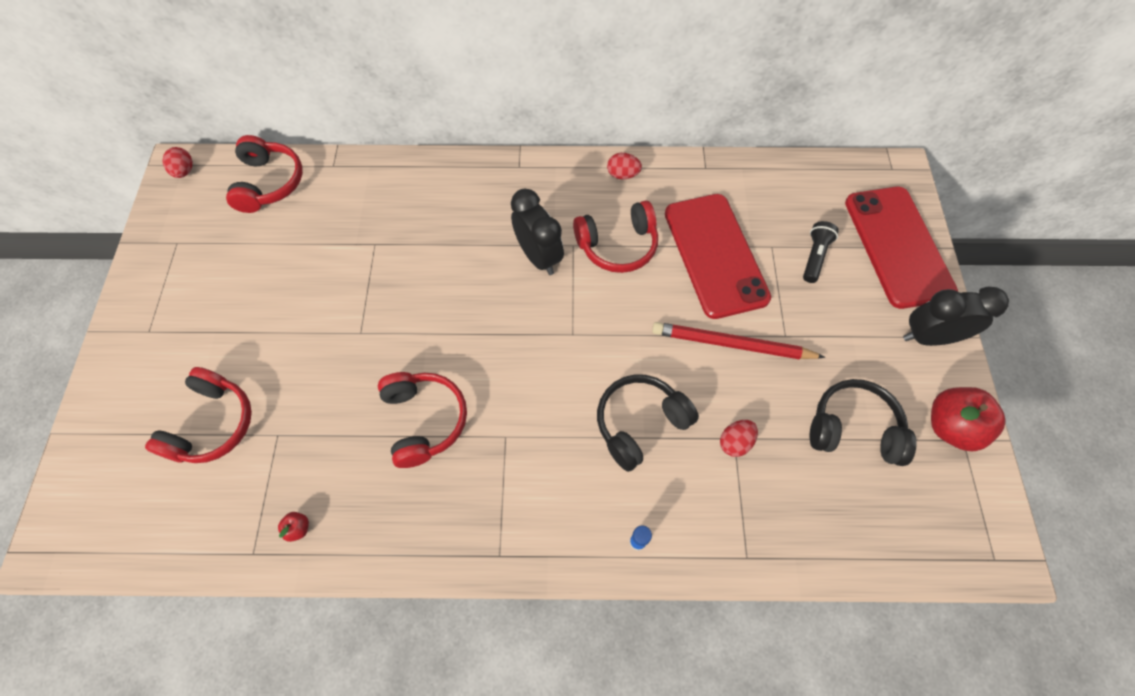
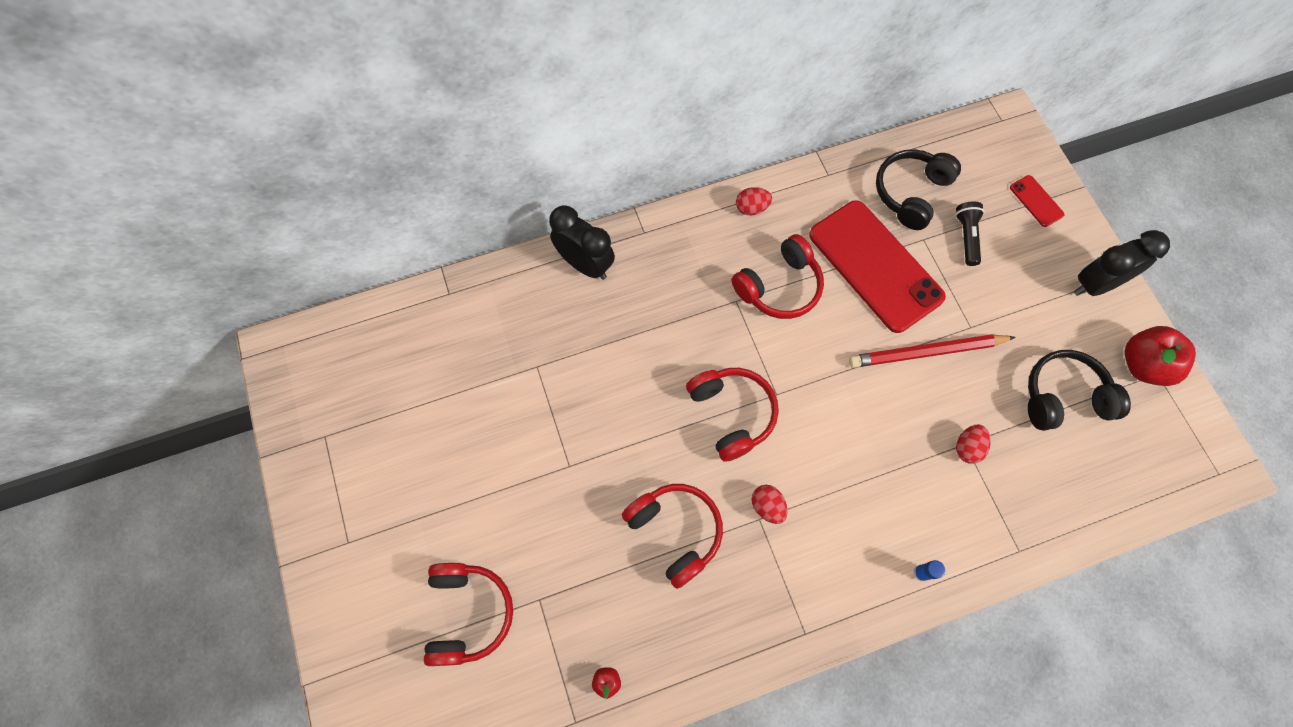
camera: 20 degrees left, 5 degrees up
(184, 171) = (288, 353): red egg -> red egg (767, 506)
(269, 183) = (390, 336): red headphones -> red headphones (732, 414)
(539, 256) = (708, 324): black clock -> black clock (585, 264)
(640, 423) = (876, 461): black headphones -> black headphones (911, 193)
(898, 246) = (1036, 201): red phone -> red phone, size x0.41

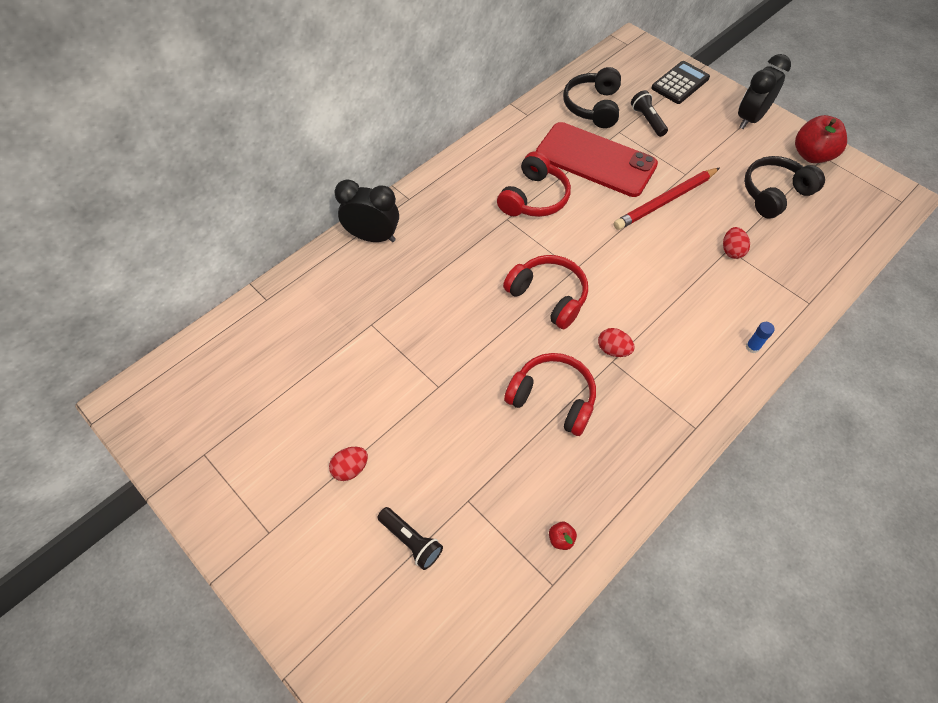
camera: 25 degrees left, 10 degrees down
(468, 613) = (411, 540): red headphones -> black flashlight
(751, 208) = (483, 154): red egg -> red egg (350, 468)
(1036, 201) = (680, 83): red phone -> black calculator

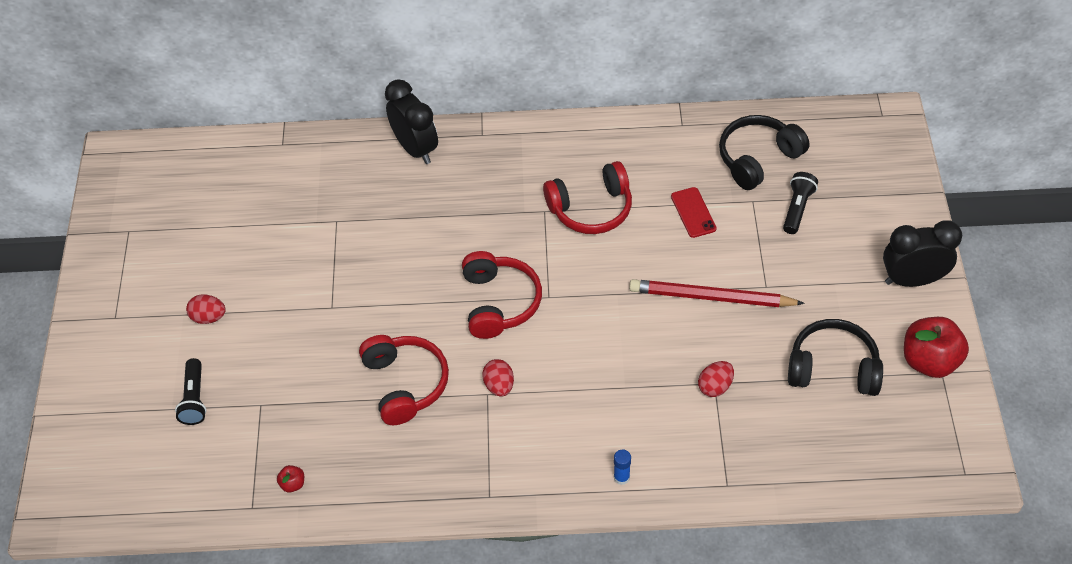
camera: 45 degrees right, 5 degrees down
(595, 160) = (693, 212): red phone -> red phone, size x0.41
(680, 83) = (884, 193): black calculator -> none

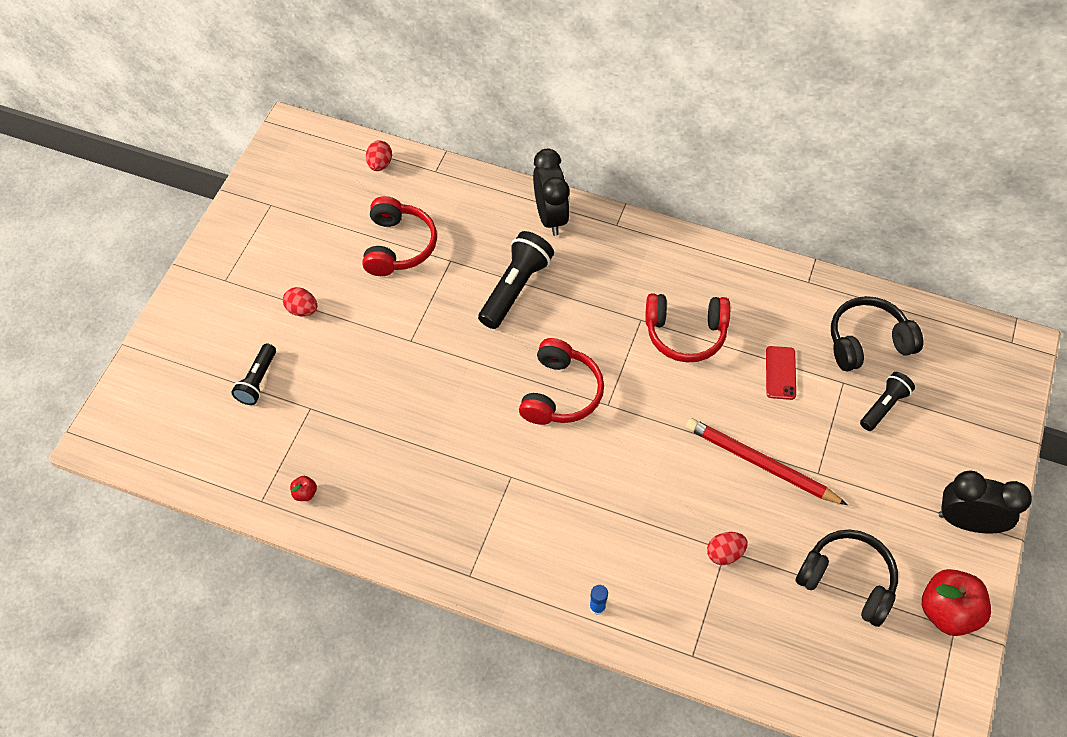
camera: 20 degrees right, 5 degrees up
(405, 384) = (442, 438): red headphones -> red headphones (398, 246)
(411, 224) = (515, 288): none -> black flashlight
(499, 385) = (525, 473): red egg -> red egg (380, 164)

